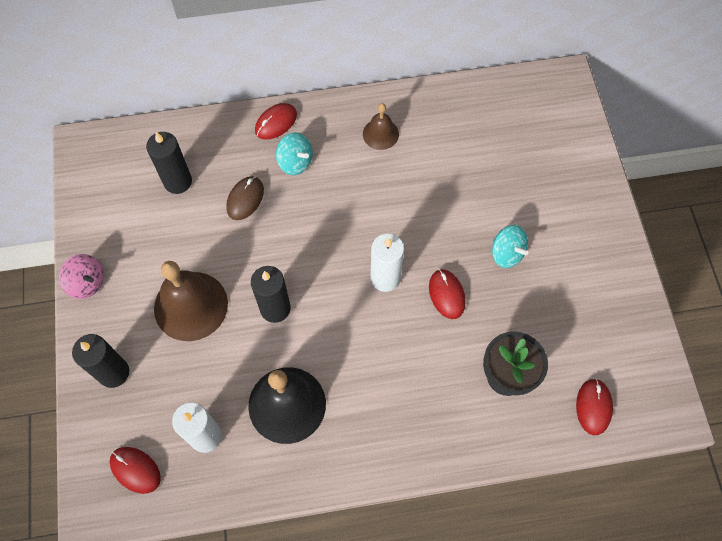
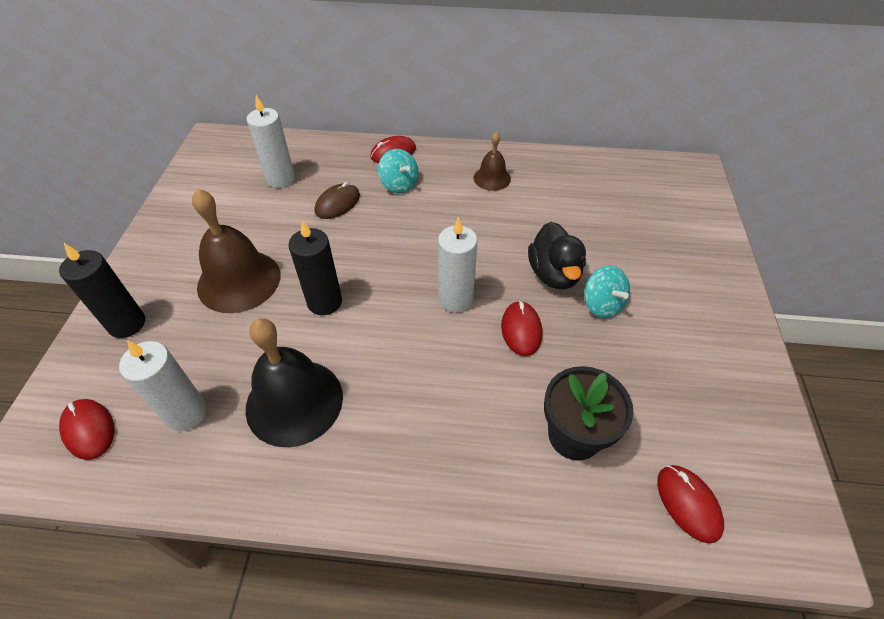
camera: 15 degrees right, 15 degrees down
(87, 283) = (151, 240): pink spinning top -> none
(177, 181) = (280, 179): black candle -> white candle
(461, 232) = (554, 274): none -> black duck
(593, 407) = (688, 503): red mouse -> red mouse turned 45 degrees counterclockwise

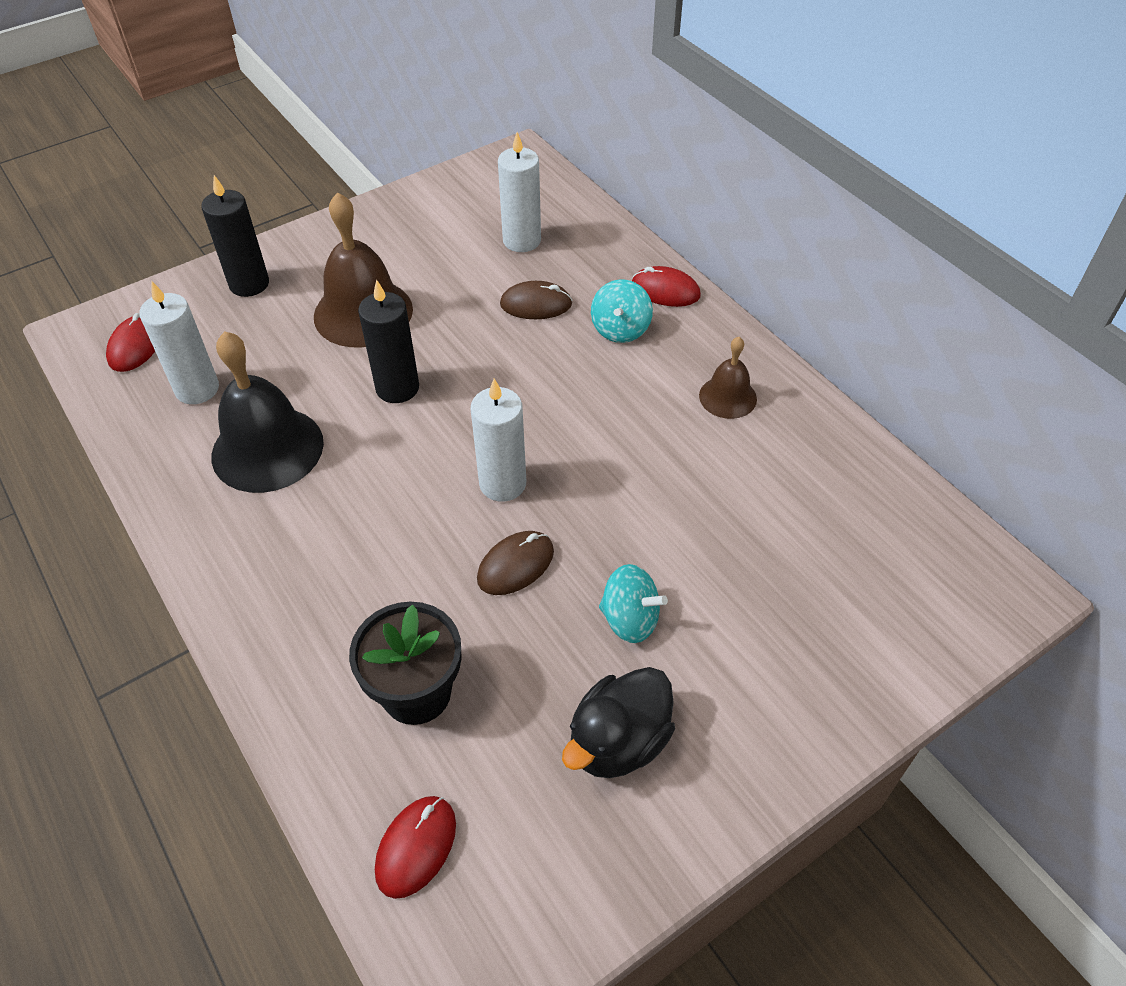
camera: 50 degrees right, 0 degrees up
(521, 330) = (515, 565): red mouse -> brown mouse
(554, 274) = (630, 547): black duck -> black duck (618, 742)
(602, 304) = (630, 619): turquoise spinning top -> turquoise spinning top turned 90 degrees counterclockwise

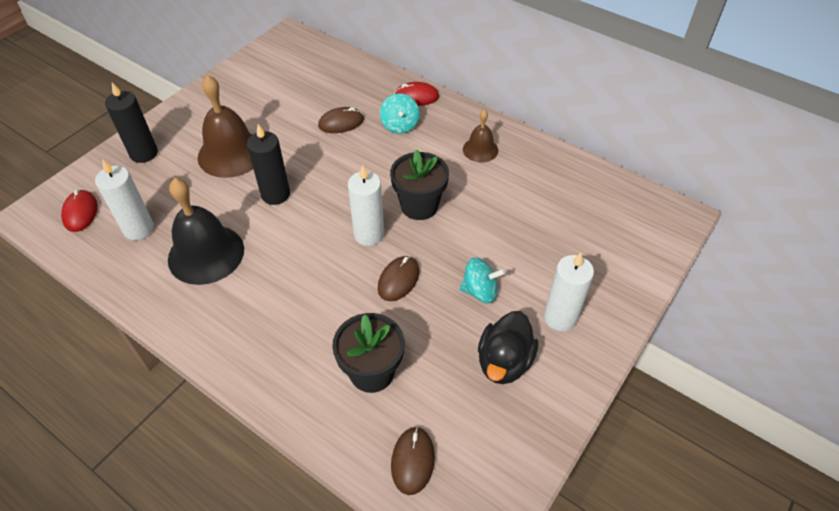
camera: 20 degrees left, 0 degrees up
(416, 847) = (412, 461): red mouse -> brown mouse
(522, 240) = (314, 86): white candle -> white candle (560, 317)
(596, 460) = (419, 206): none -> black flower pot

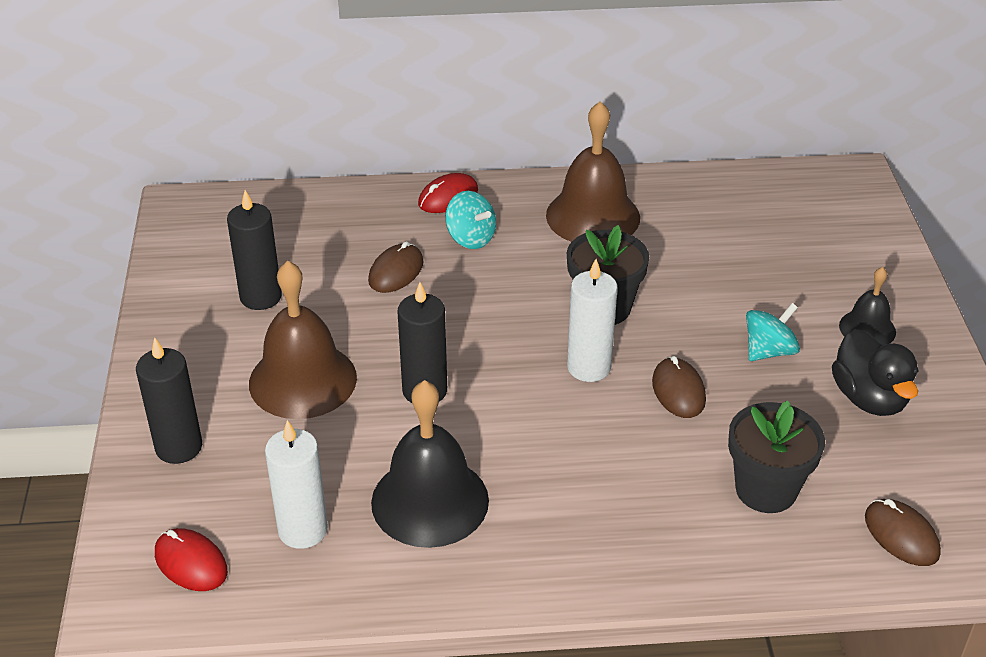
camera: 40 degrees left, 10 degrees down
(266, 100) = (261, 297): none -> black candle
(480, 149) = (593, 216): brown bell -> brown bell, size x1.85
(560, 317) = (867, 328): white candle -> black bell

